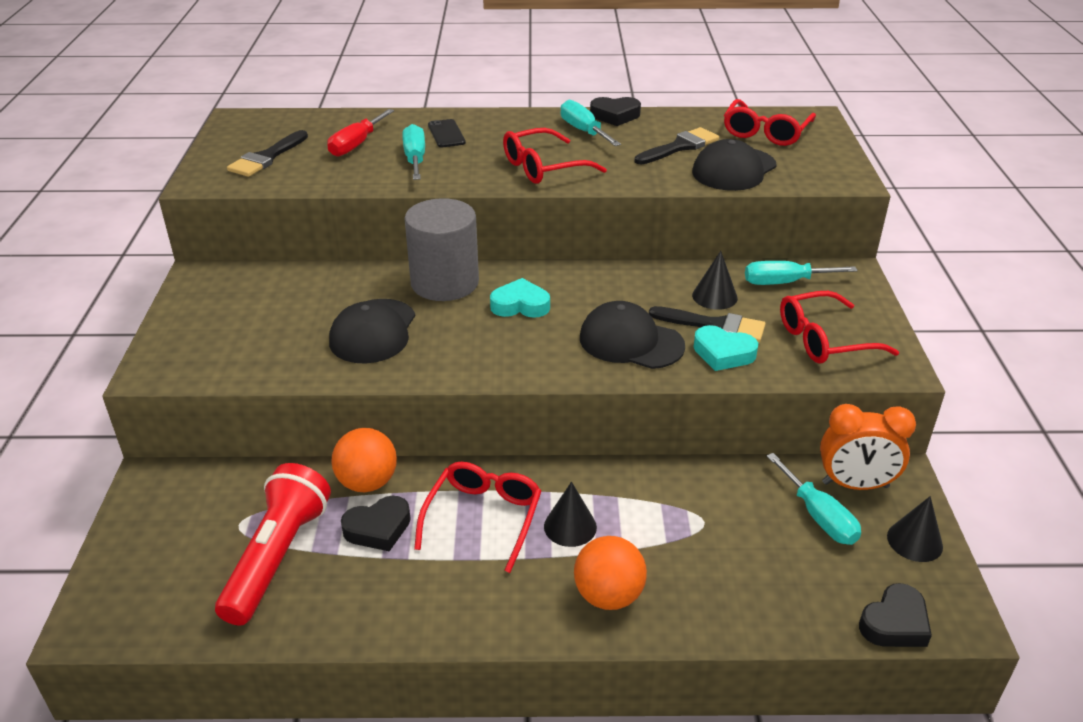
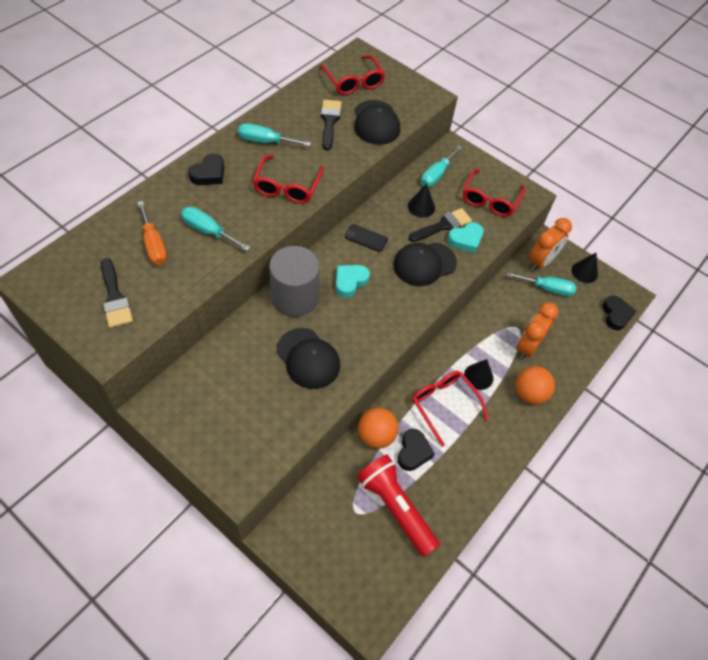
camera: 55 degrees left, 20 degrees up
(356, 145) = (154, 245): red screwdriver -> orange screwdriver
(446, 134) = (193, 197): black phone -> black phone (366, 238)
(615, 116) = (264, 116): black heart -> black heart (209, 174)
(687, 550) = (527, 347): none -> orange clock

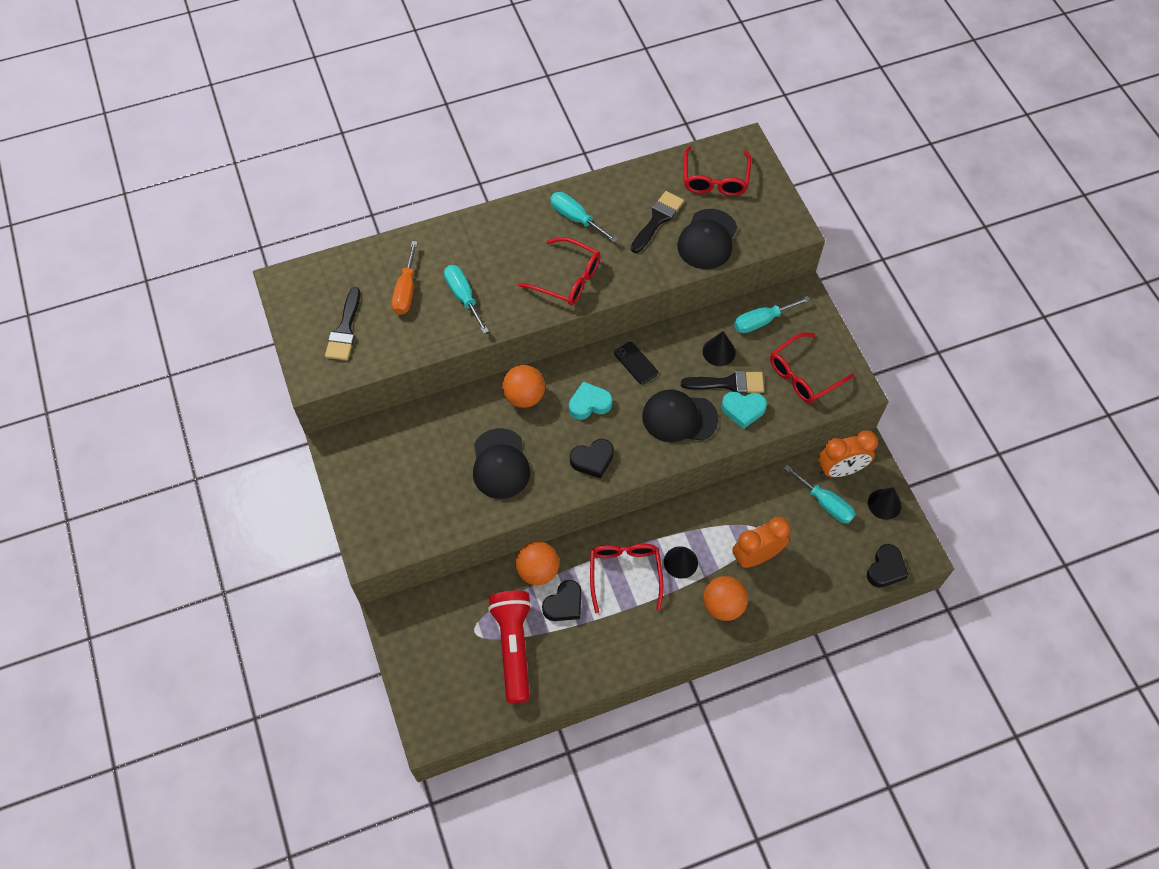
camera: 35 degrees right, 5 degrees up
(209, 174) = (498, 234): black heart -> black heart (592, 460)
(287, 186) = (567, 278): red glasses -> red glasses turned 105 degrees counterclockwise
(295, 297) = (524, 396): grey cylinder -> orange ball

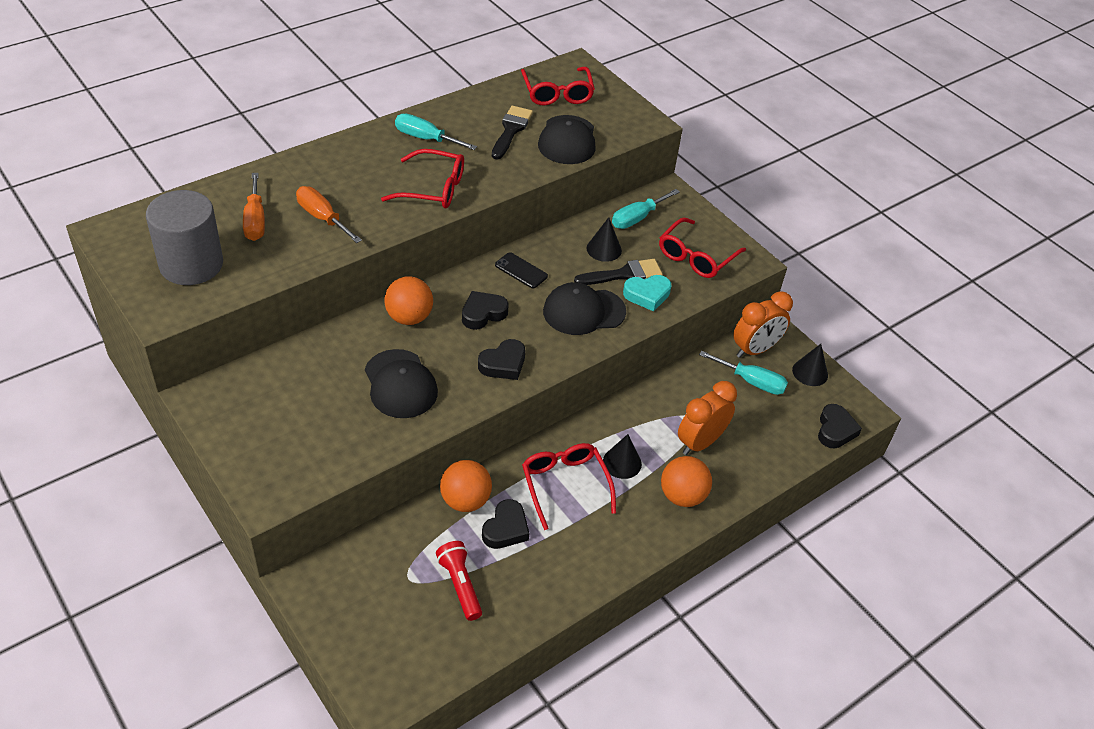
camera: 20 degrees left, 15 degrees down
(345, 330) = (191, 264): black brush -> grey cylinder
(463, 297) = (322, 218): turquoise screwdriver -> orange screwdriver
(514, 647) = (460, 585): red flashlight -> red flashlight, size x0.60
(589, 404) = (483, 313): turquoise heart -> black heart

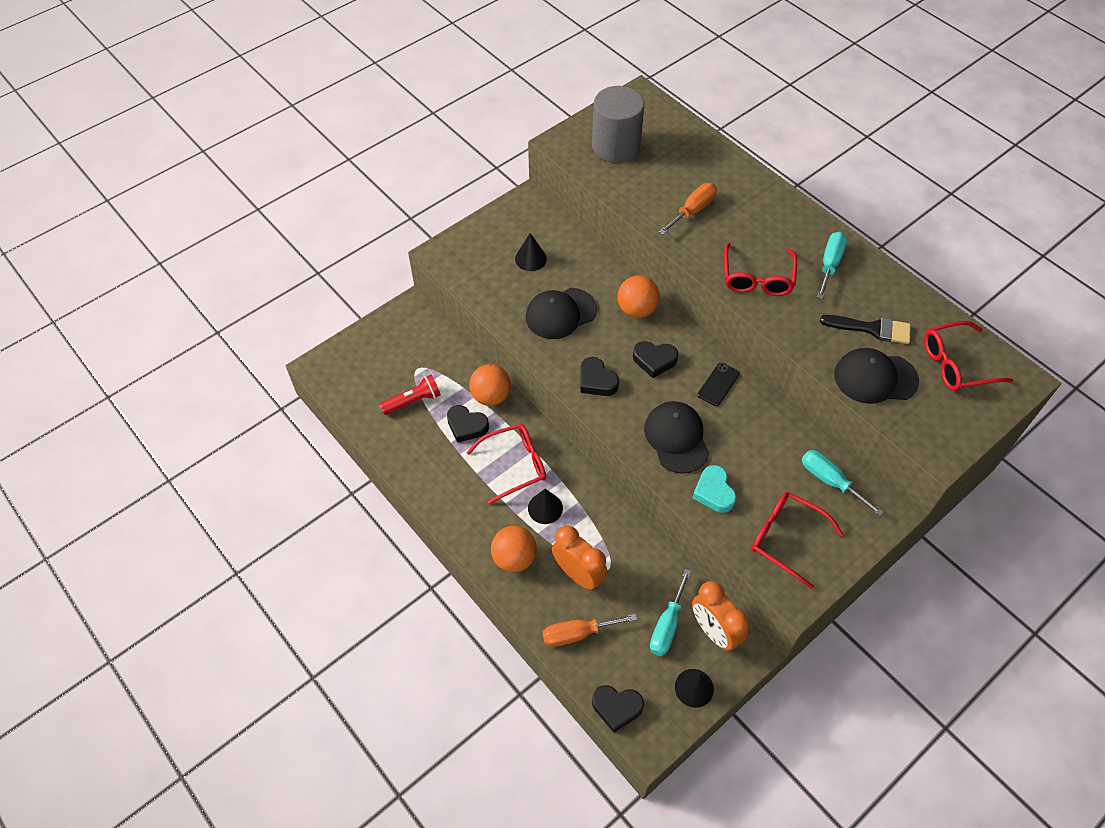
camera: 90 degrees right, 10 degrees up
(255, 220) = (676, 171): orange screwdriver -> orange screwdriver (577, 634)
(483, 313) = (654, 360): black heart -> black heart turned 135 degrees clockwise
(604, 249) = (770, 451): black cone -> black cone (530, 258)
(624, 274) = (738, 470): black brush -> none

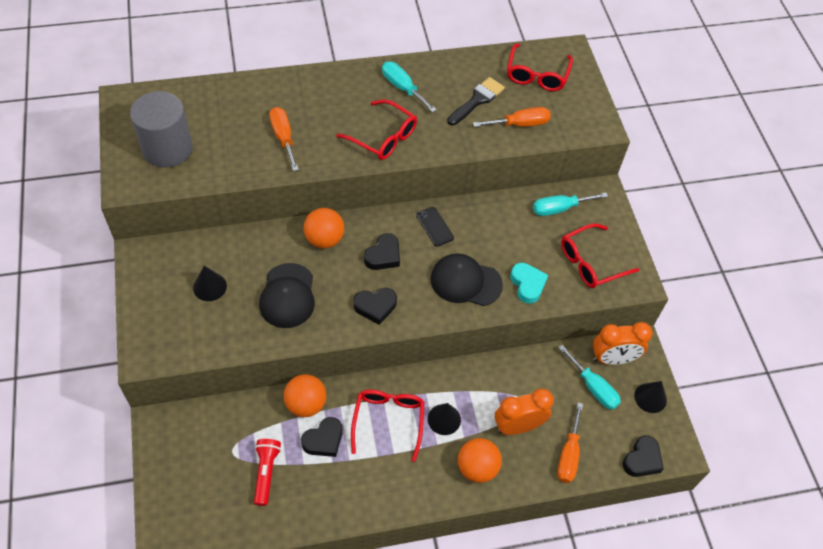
camera: 65 degrees left, 0 degrees up
(714, 492) = (527, 284): turquoise heart -> turquoise heart turned 120 degrees counterclockwise
(875, 378) = (520, 124): black cap -> orange screwdriver

